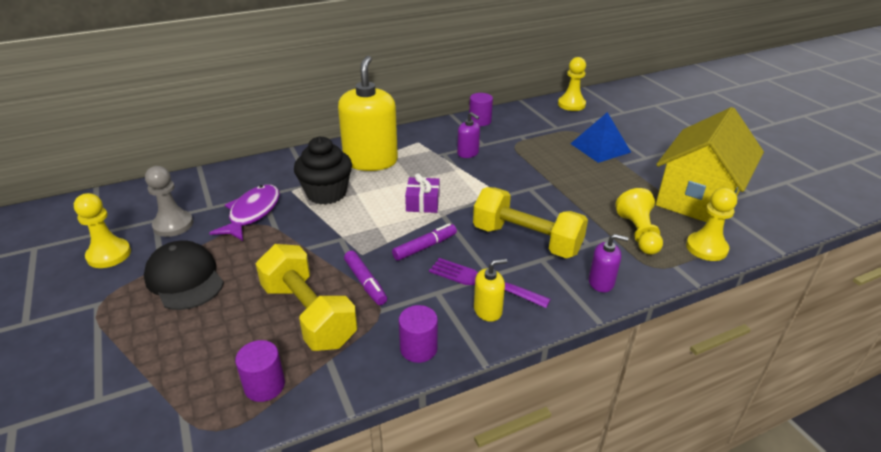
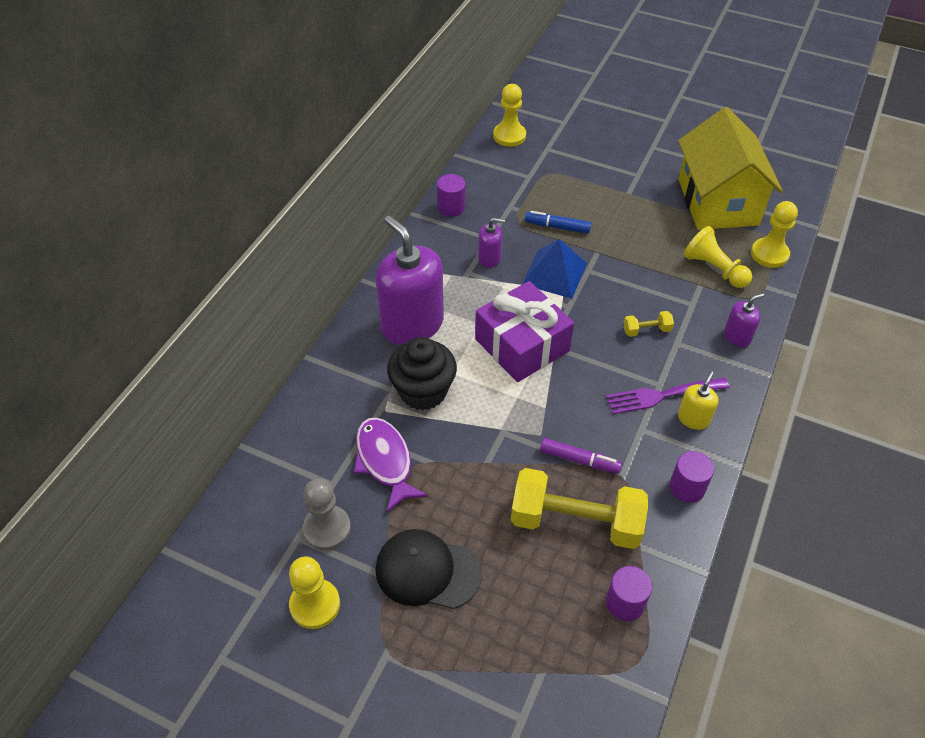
camera: 40 degrees left, 15 degrees up
(370, 161) = (412, 324): yellow soap dispenser -> purple soap dispenser
(422, 203) = (522, 345): purple gift -> purple gift, size x1.92
(425, 247) = (581, 391): purple marker -> none
(526, 240) = (646, 330): yellow dumbbell -> yellow dumbbell, size x0.43
(539, 158) = (557, 227): none -> blue marker
(600, 148) = (592, 183): blue pyramid -> blue pyramid (554, 273)

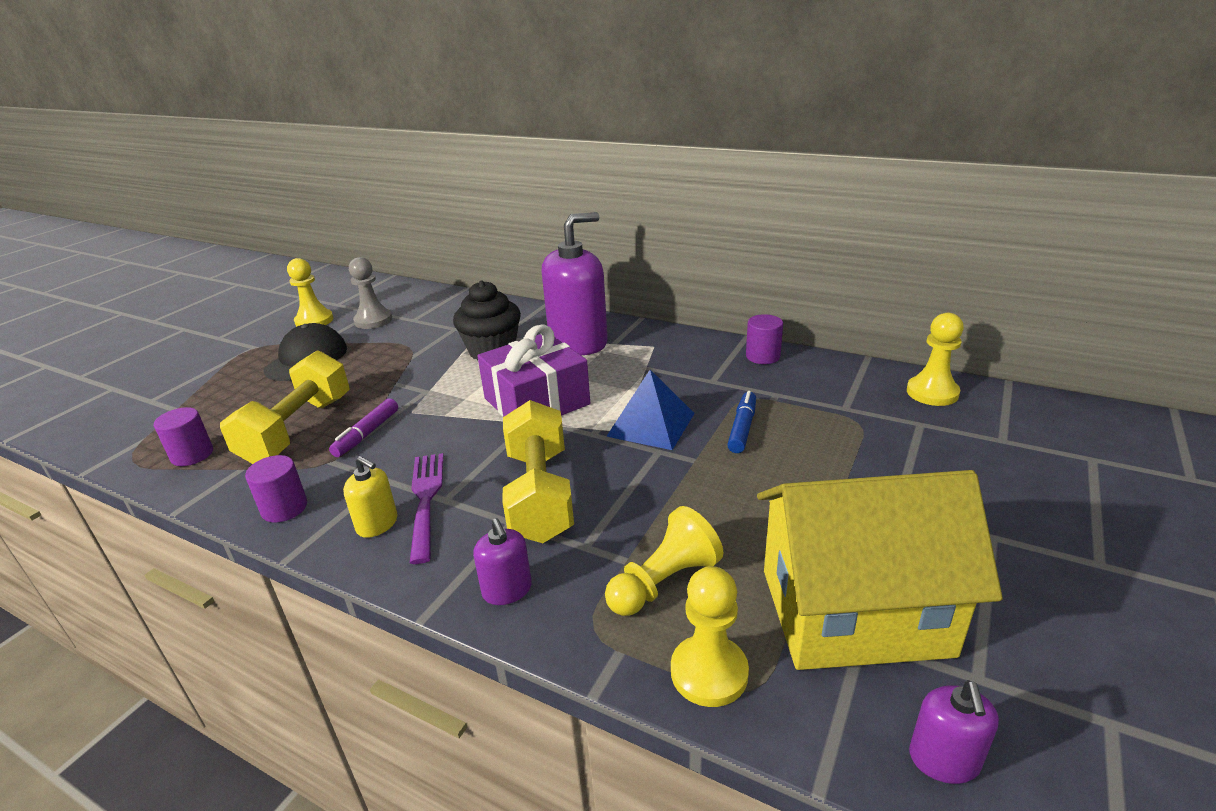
camera: 95 degrees right, 20 degrees down
(385, 461) = (423, 338): purple fish -> none
(489, 258) = (676, 381): purple soap dispenser -> purple soap dispenser (944, 760)
(646, 330) = (540, 495): yellow dumbbell -> yellow dumbbell, size x2.35

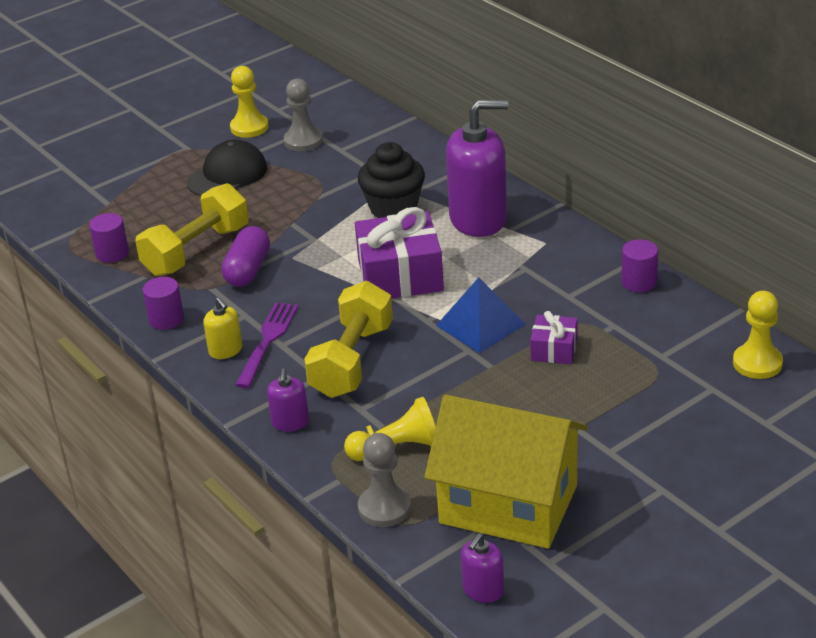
camera: 25 degrees right, 5 degrees up
(367, 434) = (248, 270): purple marker -> purple capsule
(709, 672) = (384, 508): yellow pawn -> grey pawn
(742, 428) = (554, 349): blue marker -> purple gift

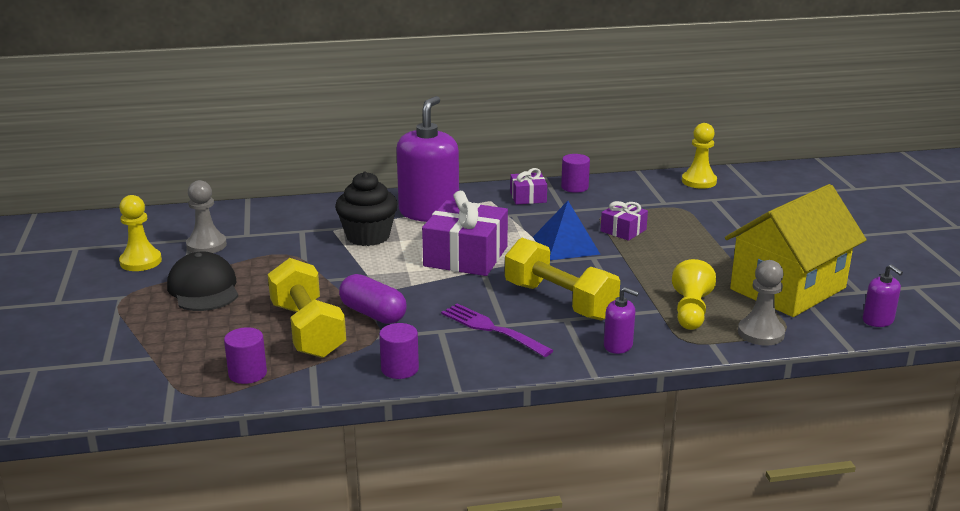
camera: 65 degrees left, 10 degrees down
(225, 350) = (484, 351): yellow soap dispenser -> none
(578, 262) = (528, 197): none -> purple gift

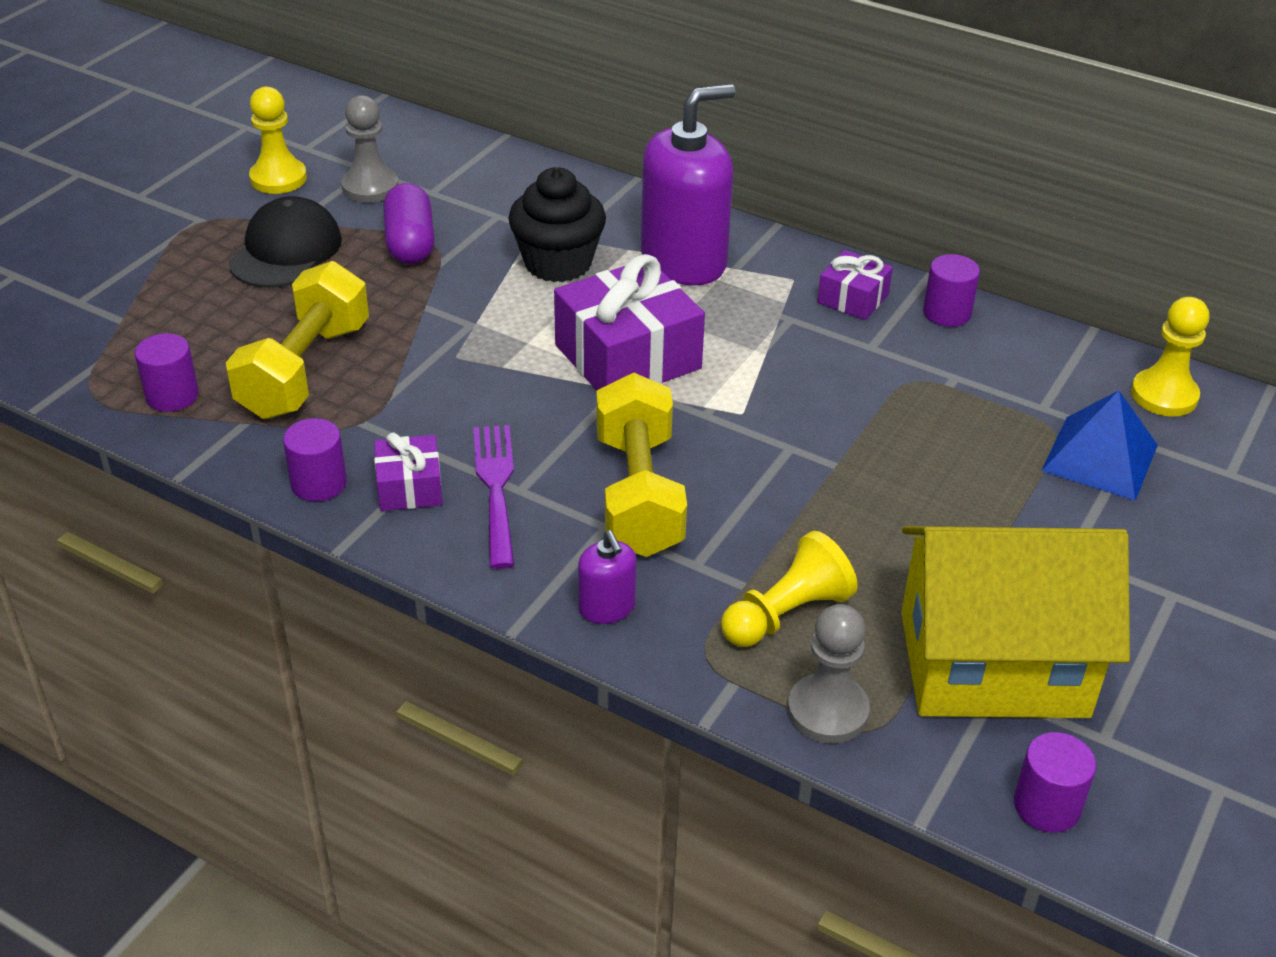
camera: 40 degrees right, 15 degrees up
(373, 314) = (401, 386): purple capsule -> purple capsule (410, 243)
(566, 245) = (782, 408): blue pyramid -> blue pyramid (1099, 457)
(623, 230) = (902, 425): purple gift -> purple gift (409, 487)
(878, 320) = (1046, 806): purple soap dispenser -> purple cylinder

